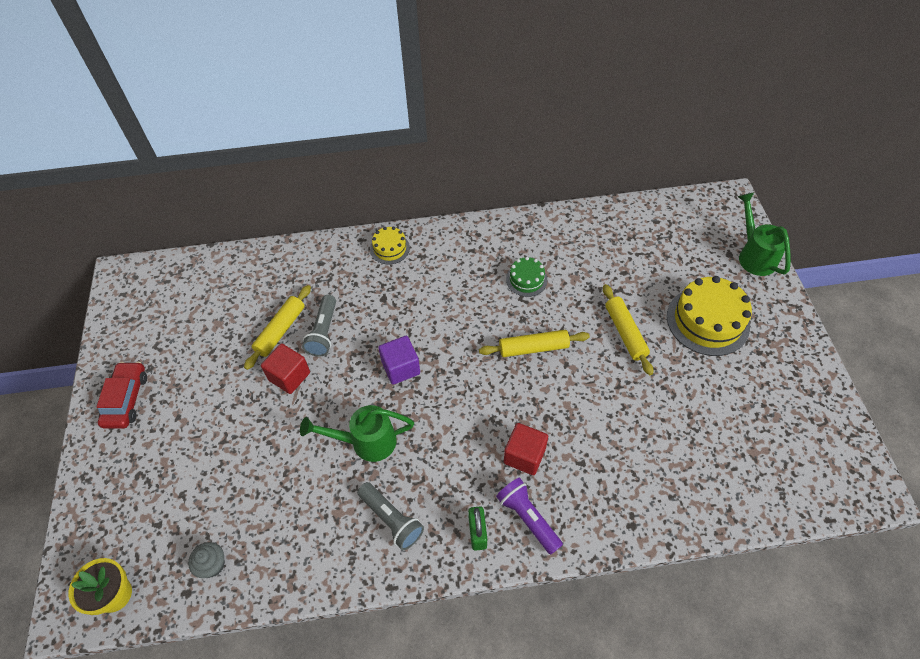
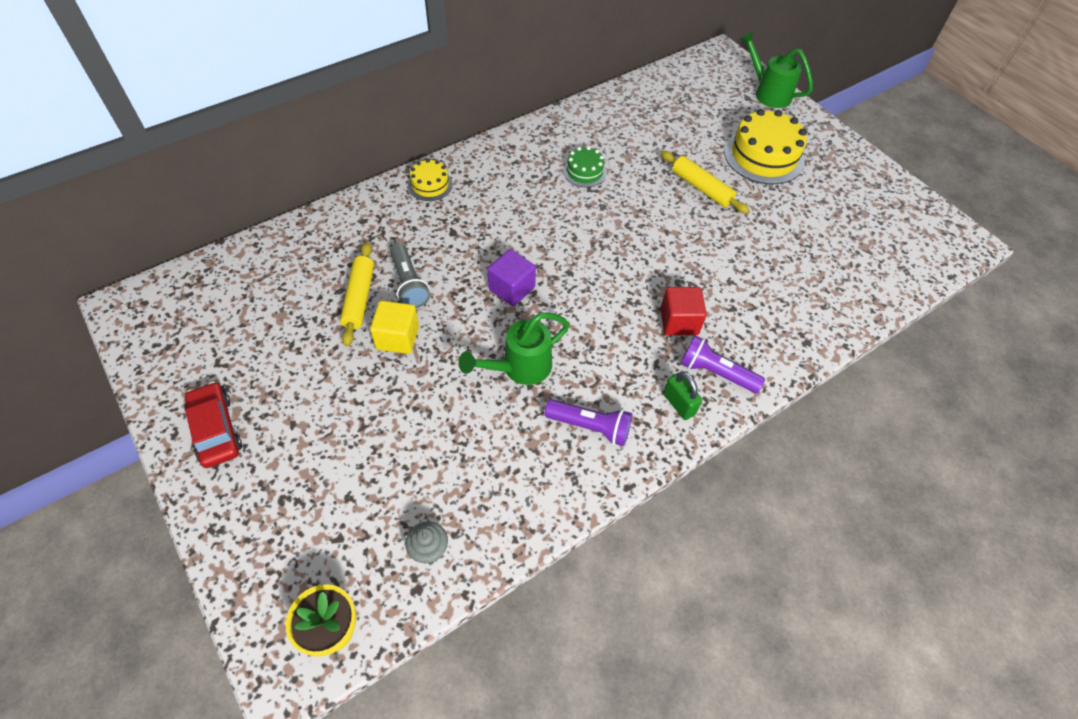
camera: 30 degrees left, 0 degrees up
(289, 376) = (397, 338): red cube -> yellow cube
(391, 519) = (590, 427): grey flashlight -> purple flashlight
(533, 348) = (628, 228): yellow rolling pin -> none

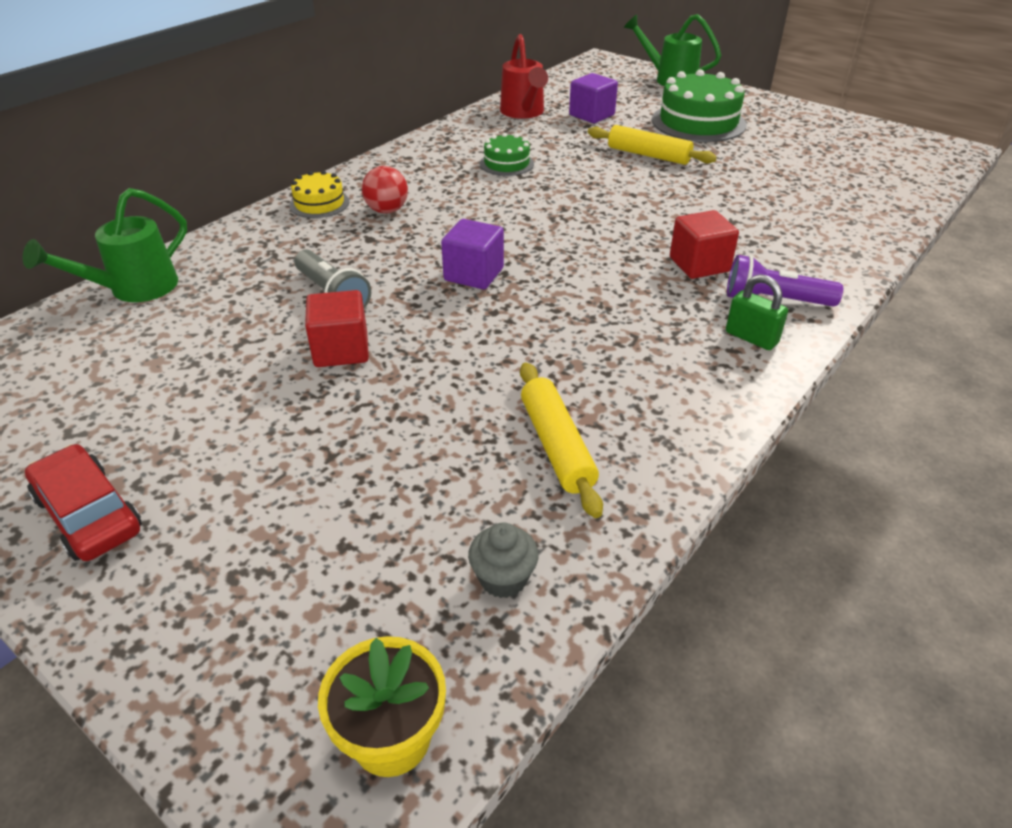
camera: 15 degrees left, 15 degrees down
(359, 298) = (268, 321): yellow rolling pin -> yellow rolling pin (556, 446)
(397, 338) = (341, 350): yellow cube -> red cube
(475, 204) = (387, 210): none -> red ball
(520, 368) = (527, 346): green watering can -> green watering can (134, 289)
(590, 427) = (655, 384): purple flashlight -> none
(624, 111) = (523, 113): none -> red watering can
(678, 126) = (591, 115): none -> purple cube
(764, 156) = (698, 122): yellow cake -> green cake

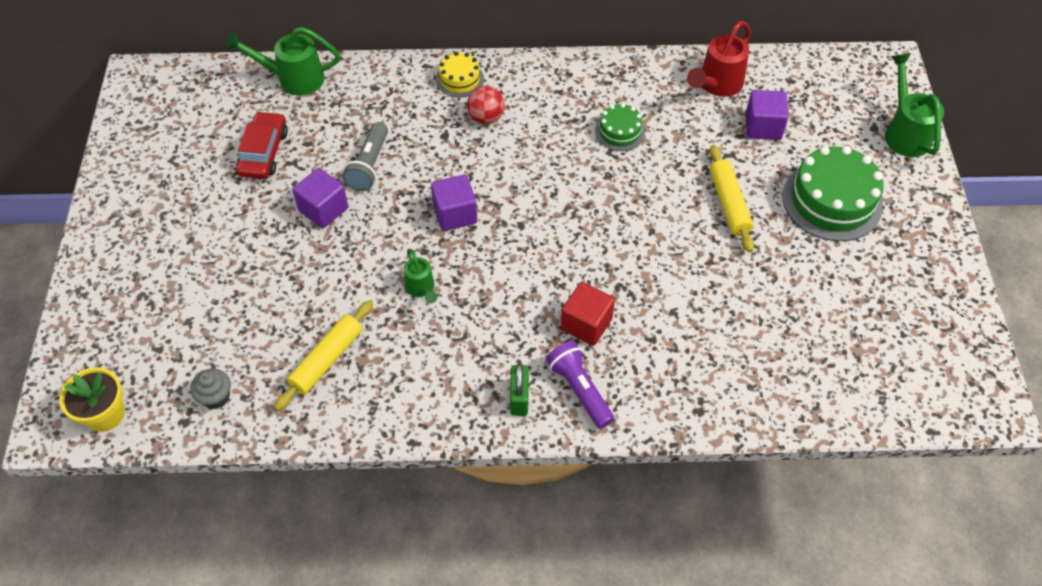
camera: 50 degrees right, 15 degrees up
(89, 514) = (133, 214): red car -> red car (264, 152)
(341, 350) = (323, 209): red cube -> purple cube
(540, 335) = (421, 288): none -> green watering can

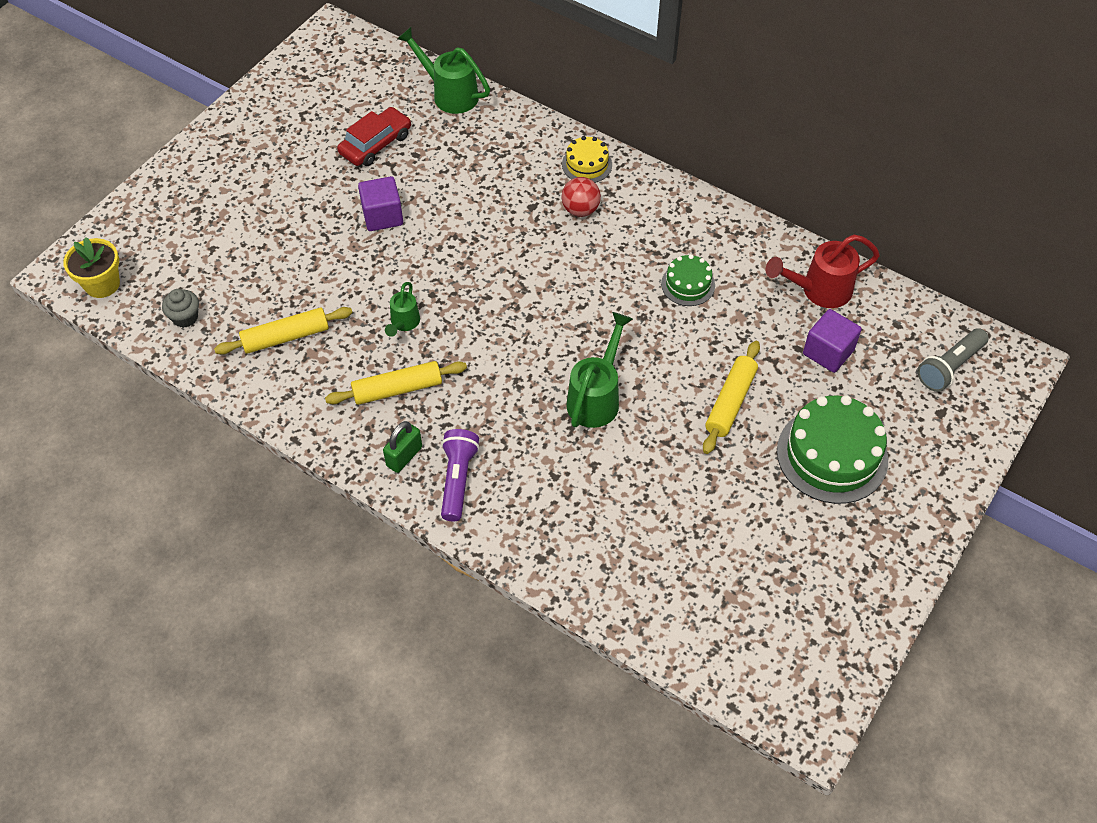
camera: 35 degrees right, 0 degrees up
(369, 165) = (449, 199): grey flashlight -> grey flashlight (949, 367)
(455, 214) = (483, 278): purple cube -> none
(464, 346) = (397, 389): none -> yellow rolling pin
(586, 324) = (510, 430): red cube -> none
(905, 132) = (968, 434): green watering can -> green watering can (596, 397)

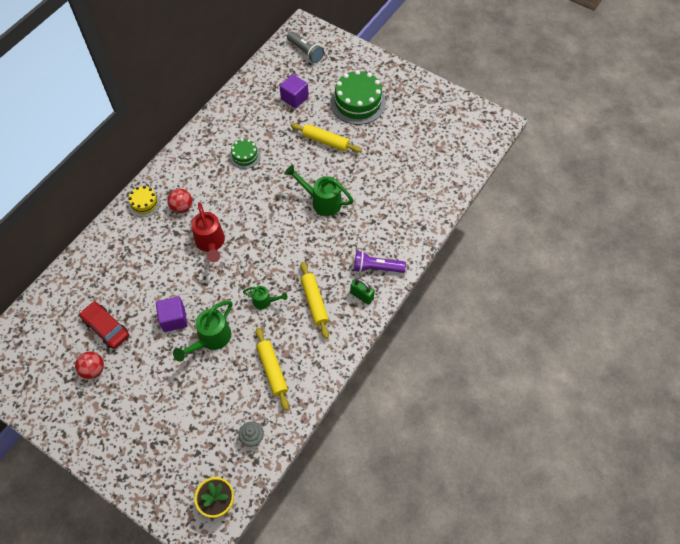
camera: 90 degrees left, 5 degrees up
(313, 138) = (93, 370): none -> red ball
(449, 94) = (65, 283): green watering can -> green watering can (211, 339)
(819, 290) = (253, 98): red watering can -> red watering can (211, 243)

